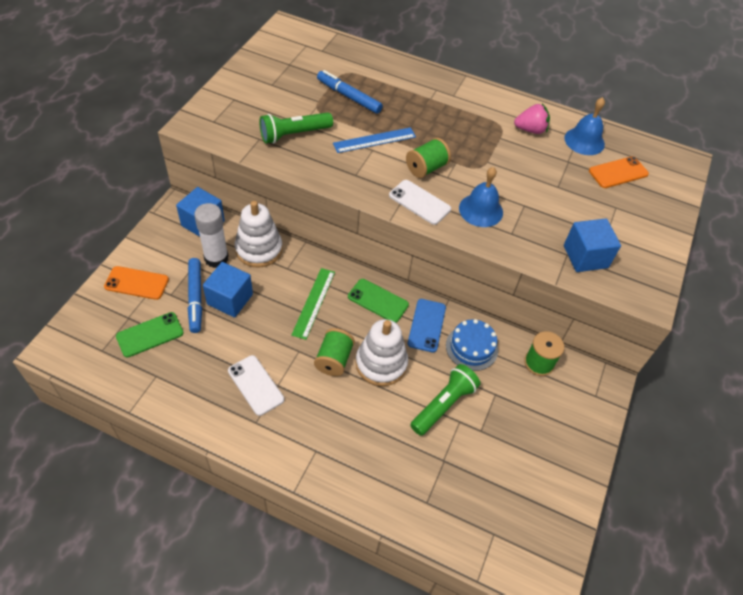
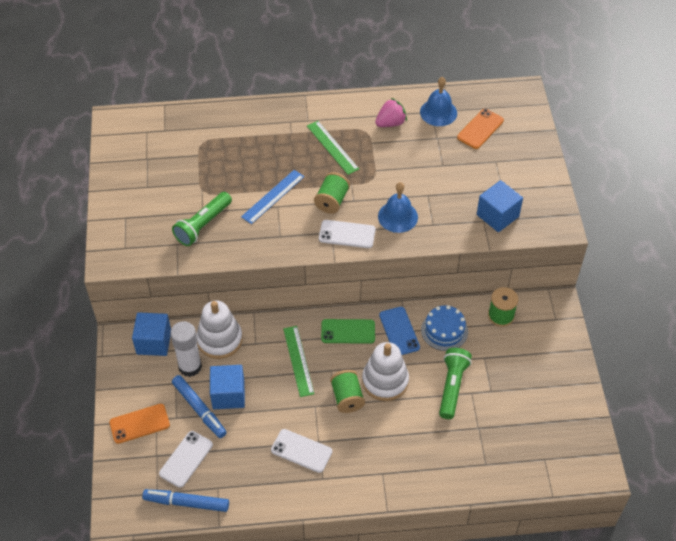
camera: 25 degrees left, 0 degrees up
(150, 334) = (186, 459): green phone -> white phone
(349, 97) = (222, 165): blue marker -> blue marker (186, 503)
(460, 125) = (332, 147): none -> green ruler

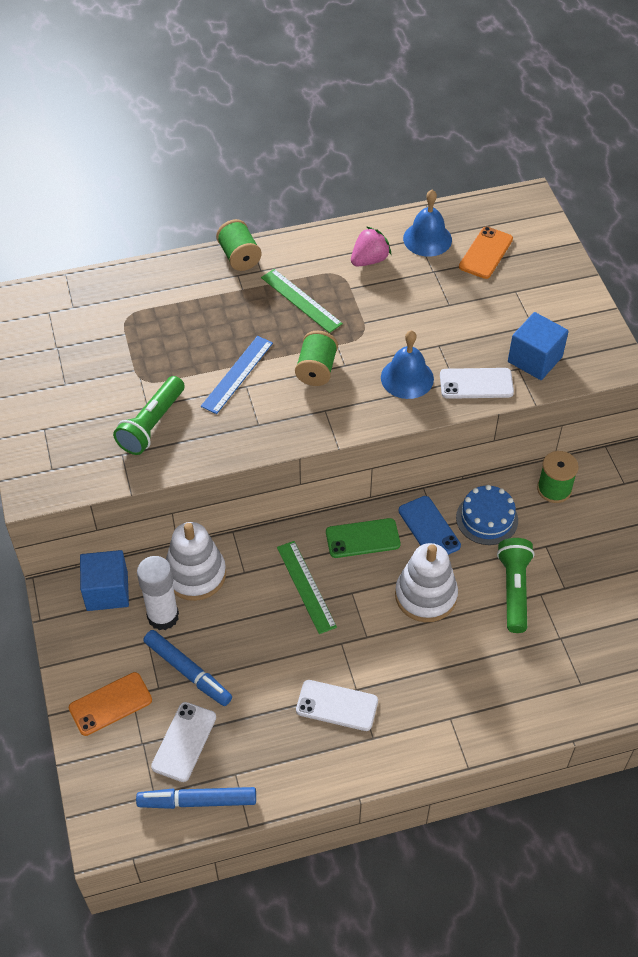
camera: 10 degrees left, 0 degrees up
(228, 395) = (223, 646): blue cube -> none
(347, 234) = (346, 410): white phone -> white phone (476, 384)
(347, 398) = (381, 625): green spool -> green spool (239, 257)

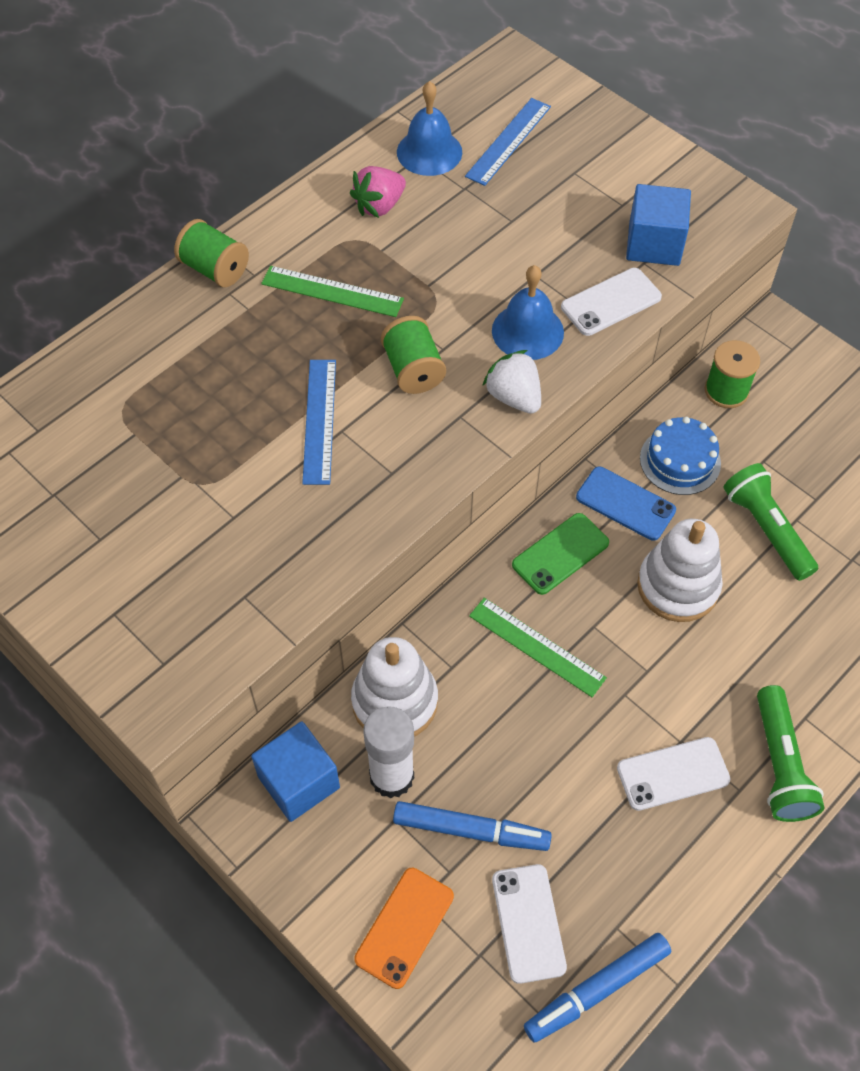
camera: 30 degrees left, 5 degrees up
(152, 424) = (256, 537): green flashlight -> green flashlight (780, 764)
(367, 414) = (514, 397): none -> white strawberry
(369, 260) = (379, 206): pink strawberry -> pink strawberry turned 150 degrees counterclockwise
(486, 253) = (508, 141): orange phone -> blue ruler

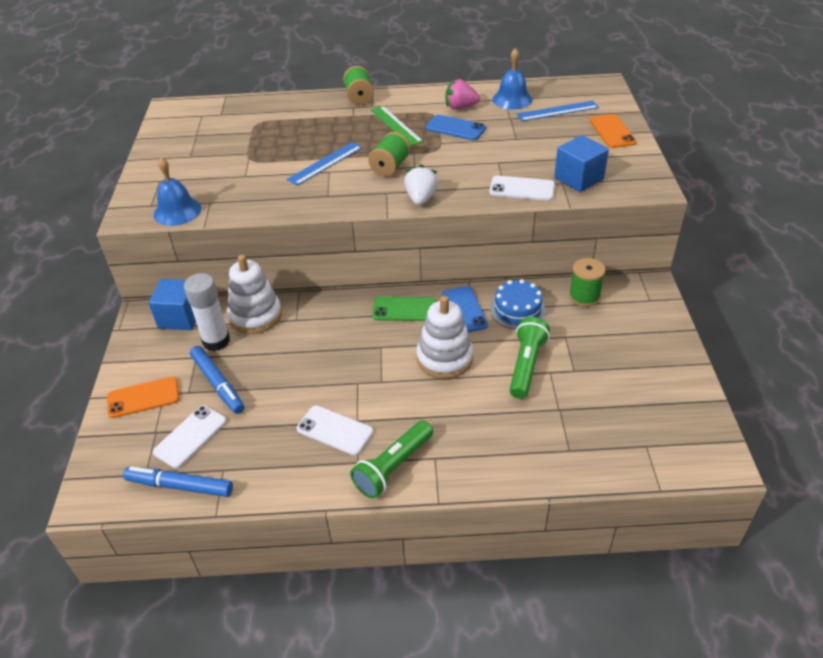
camera: 45 degrees right, 15 degrees down
(416, 248) = (455, 128): none -> blue phone
(527, 331) = (463, 179): blue bell -> blue bell (177, 211)
(536, 646) = (343, 337): green ruler -> none
(609, 140) = (612, 131): none -> orange phone

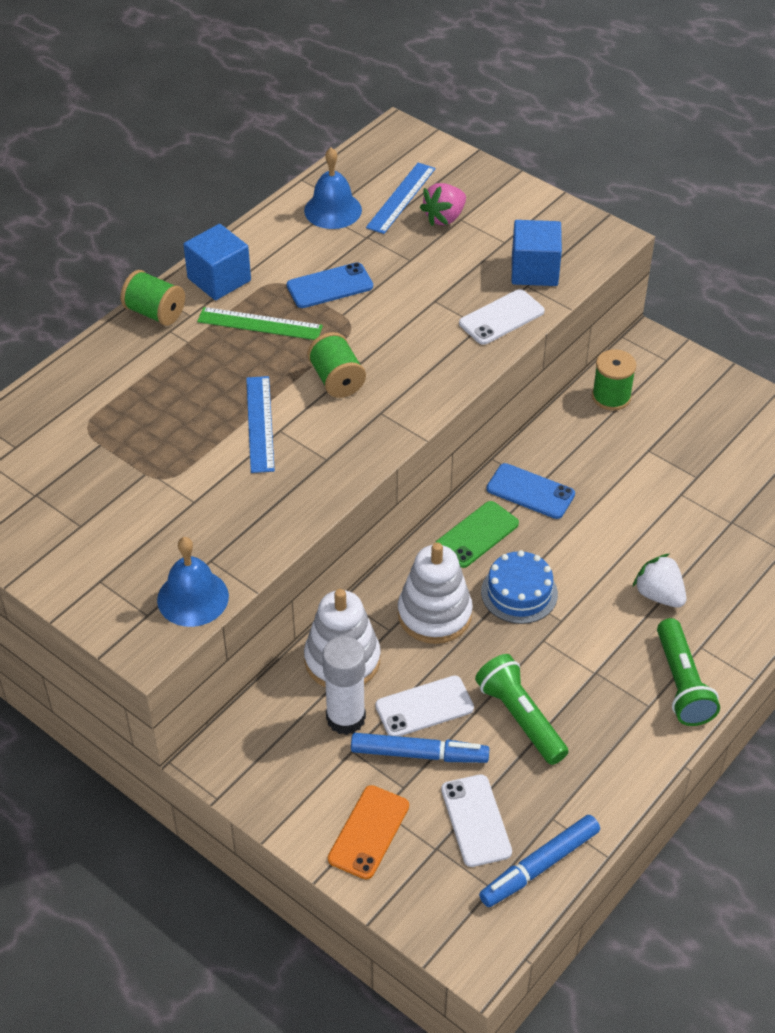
camera: 50 degrees left, 5 degrees up
(180, 317) = (264, 728): blue cube -> blue cube (219, 279)
(334, 430) = (590, 698): white phone -> white phone (424, 707)
(421, 198) = (425, 395): white strawberry -> white strawberry (659, 595)
(444, 358) = (582, 553): white stacking toy -> white stacking toy (434, 614)
(460, 107) = (293, 255): pink strawberry -> pink strawberry (444, 218)
(517, 310) = (575, 454): blue cake -> blue cake (519, 593)
(526, 365) = (655, 503): green flashlight -> green flashlight (520, 718)
(612, 131) = (488, 192): orange phone -> none

